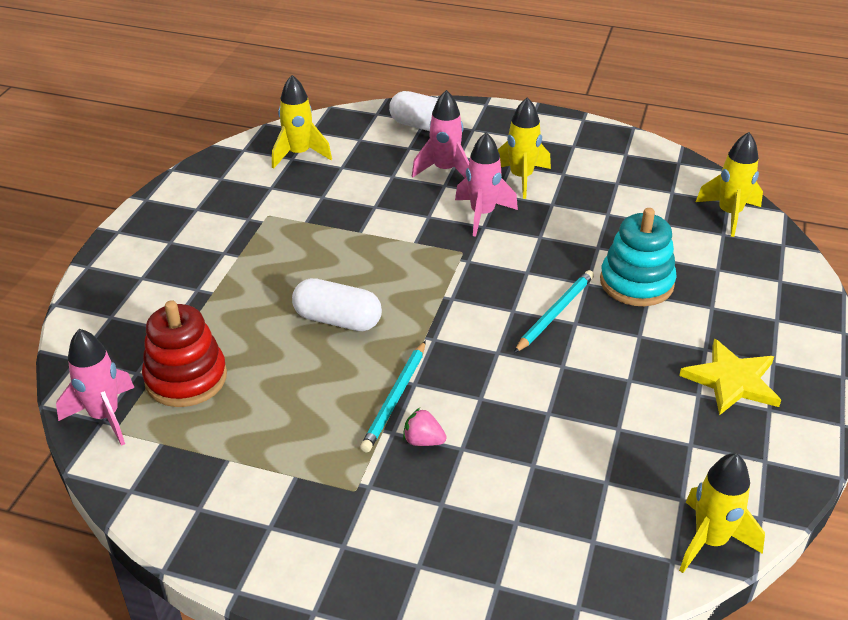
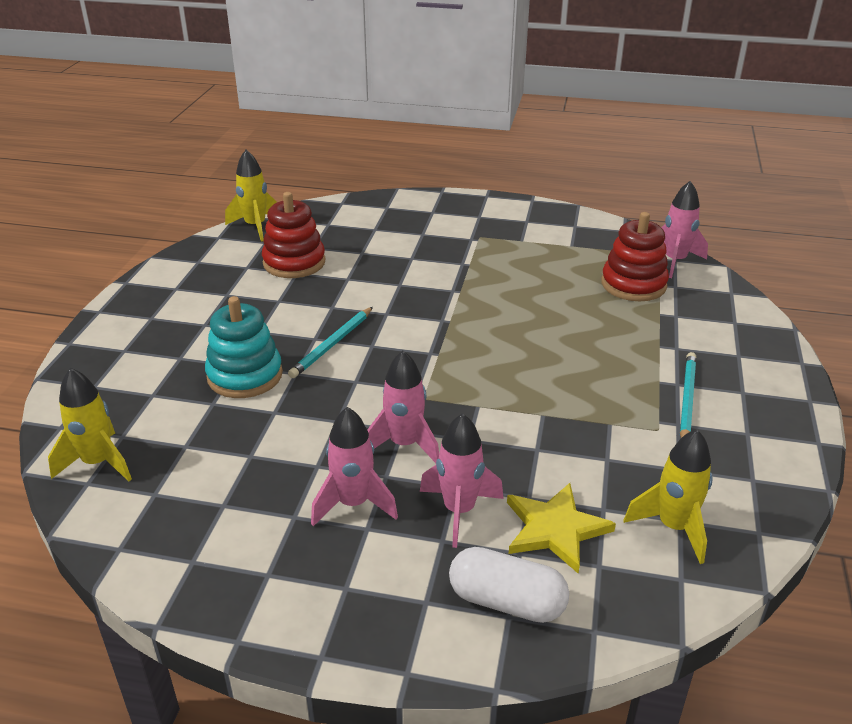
camera: 175 degrees right, 5 degrees down
(337, 320) = (531, 329): white capsule -> none
(395, 399) = (465, 280): turquoise pencil -> turquoise pencil (687, 399)
(423, 441) = (439, 260): pink strawberry -> none
(521, 178) = (353, 504): yellow rocket -> pink rocket
(626, 448) = (294, 262): none -> red stacking toy
(732, 380) = (194, 303): yellow star -> yellow star (555, 529)

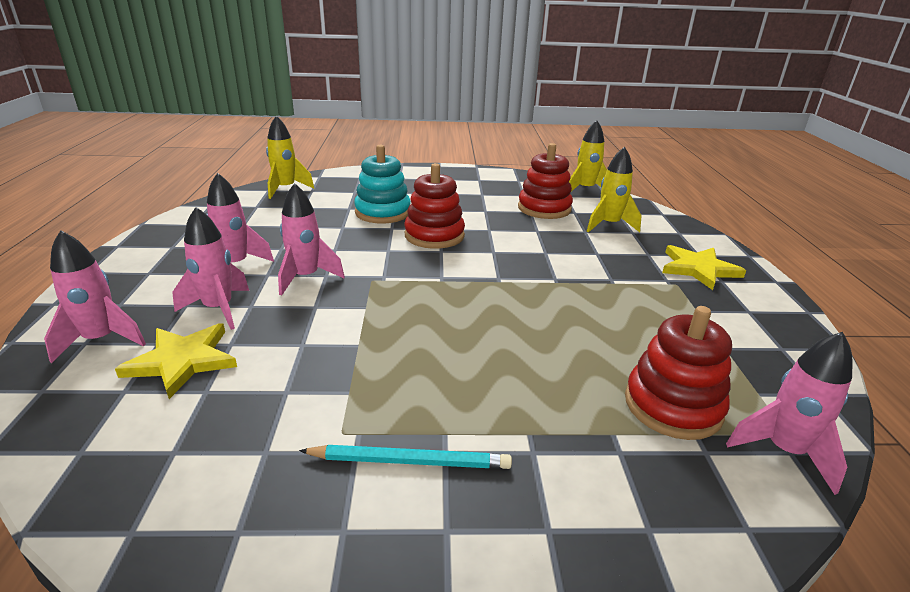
camera: 75 degrees right, 5 degrees down
(332, 345) = (434, 235): turquoise pencil -> red stacking toy
(457, 220) = (698, 269): none -> yellow star
(507, 601) = (101, 340): white capsule -> pink rocket
(673, 527) = (162, 445): yellow rocket -> yellow rocket (609, 225)

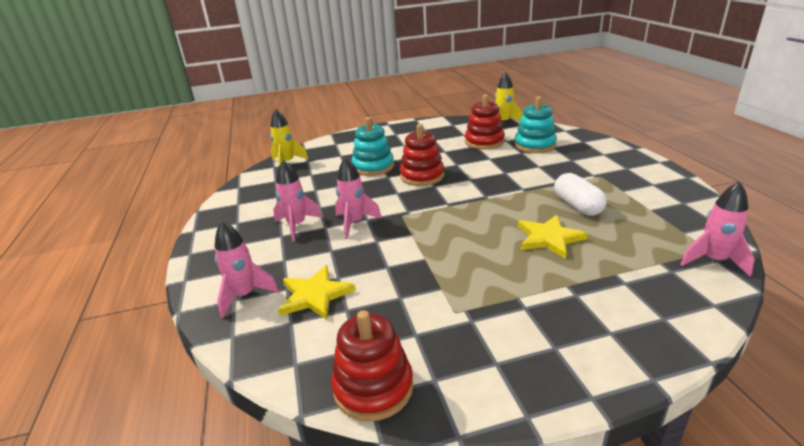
camera: 10 degrees left, 0 degrees up
(219, 309) = (310, 257): pink rocket -> none
(410, 461) = (508, 317): turquoise pencil -> none
(609, 225) = (535, 145): yellow rocket -> turquoise stacking toy
(618, 318) = (577, 206): none -> white capsule
(672, 406) = (639, 250): red stacking toy -> red stacking toy (373, 387)
(698, 269) = (608, 163): yellow star -> yellow star (549, 238)

